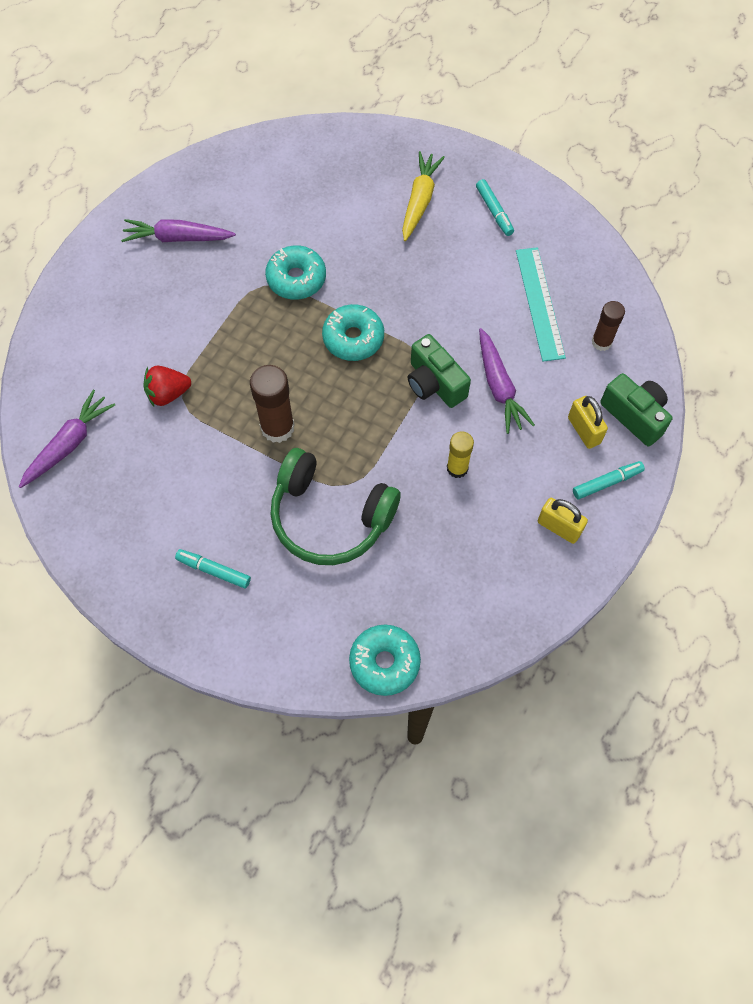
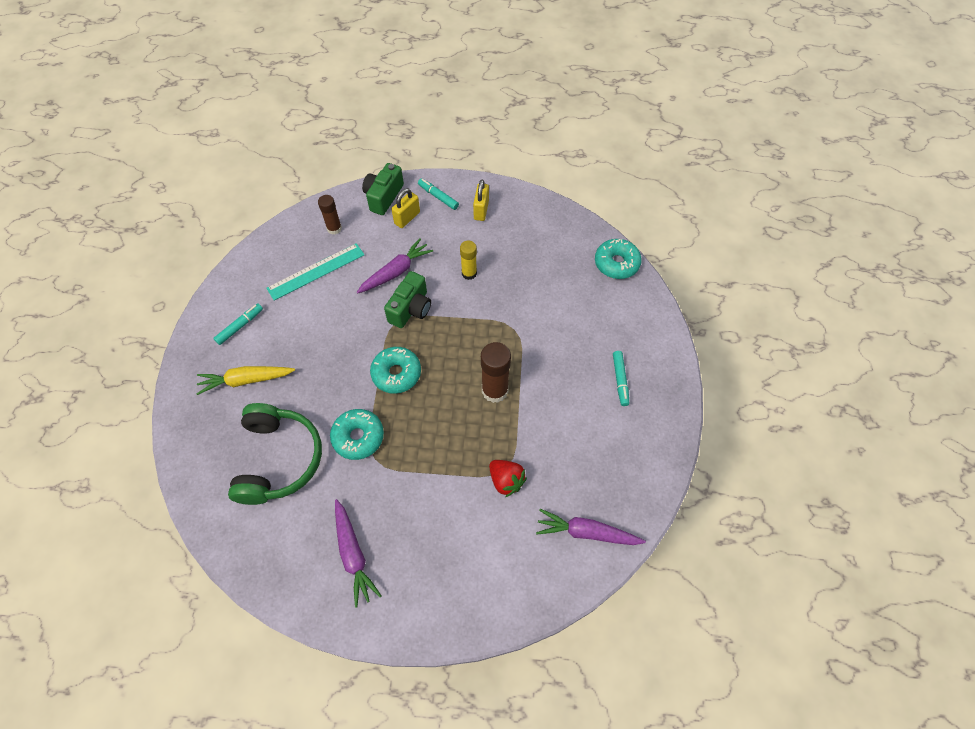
camera: 115 degrees left, 5 degrees down
(330, 517) = (543, 329): green headphones -> green headphones (278, 459)

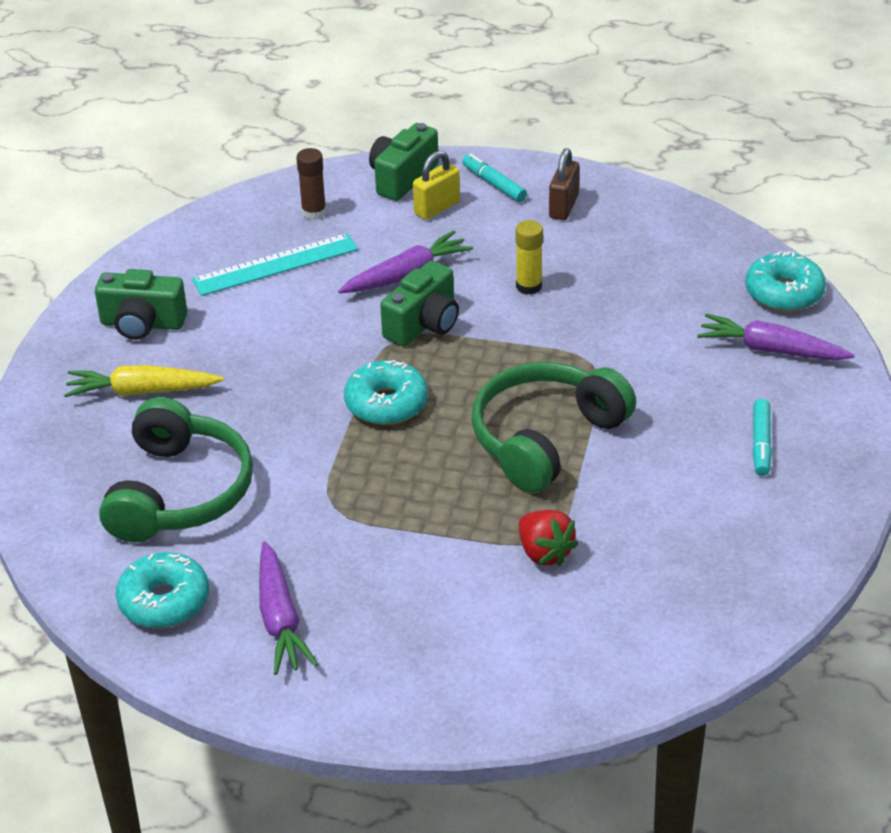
camera: 10 degrees right, 20 degrees down
(240, 326) = (142, 324): turquoise marker -> green camera
(358, 437) = (311, 477): turquoise donut -> turquoise donut (164, 601)
(481, 210) = (563, 206): yellow padlock -> brown padlock
(495, 390) = (546, 438): brown glue stick -> green headphones
(587, 532) = (668, 629): purple carrot -> purple carrot (771, 350)

